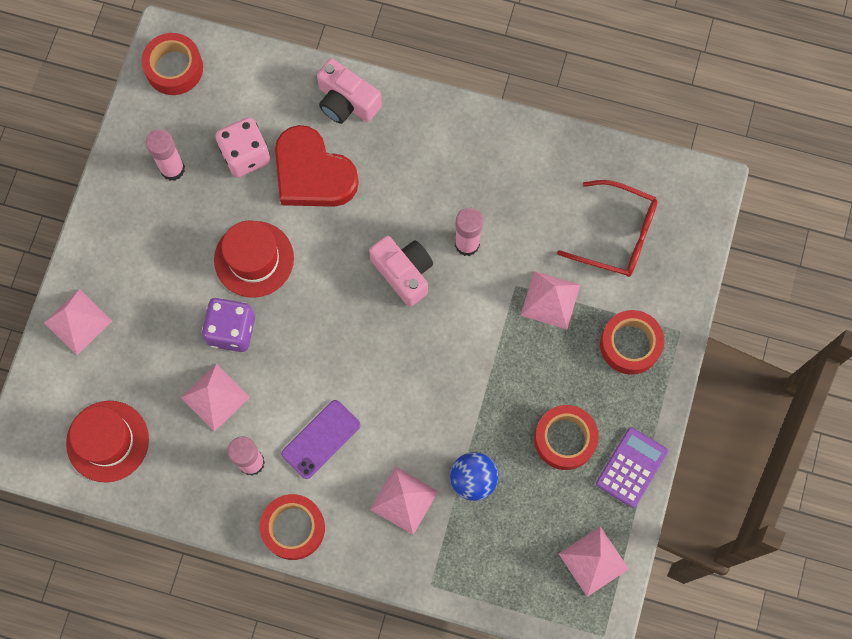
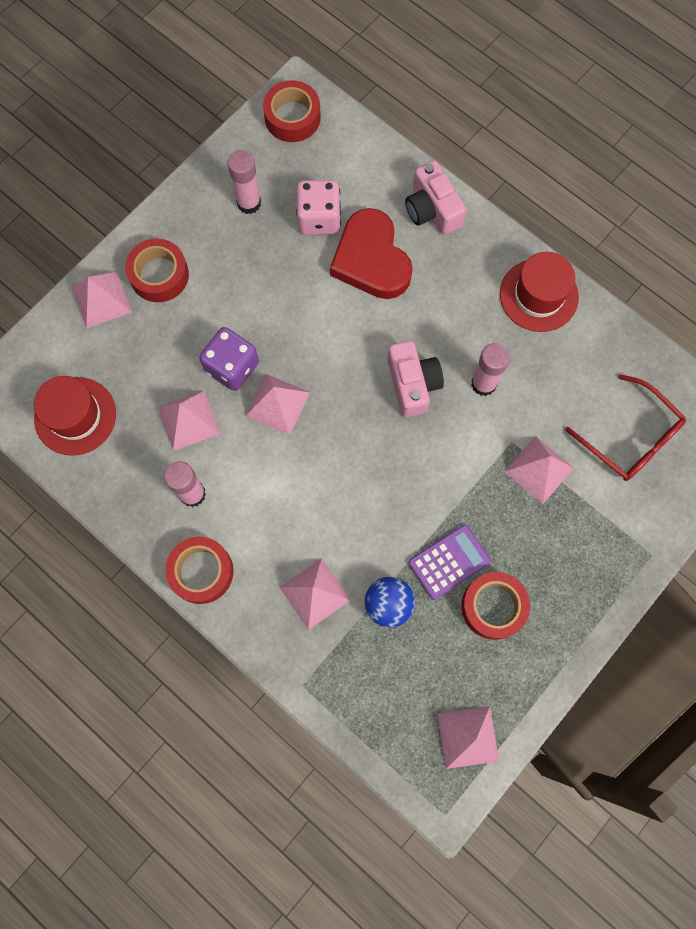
camera: 25 degrees right, 0 degrees up
(254, 259) = (282, 312): red hat -> red hat (538, 295)
(290, 346) = (277, 404): none -> pink pyramid
(321, 439) = (265, 501): purple phone -> none
(630, 344) = (597, 546): red tape -> red tape (159, 275)
(631, 467) = (546, 664): purple calculator -> purple calculator (449, 562)

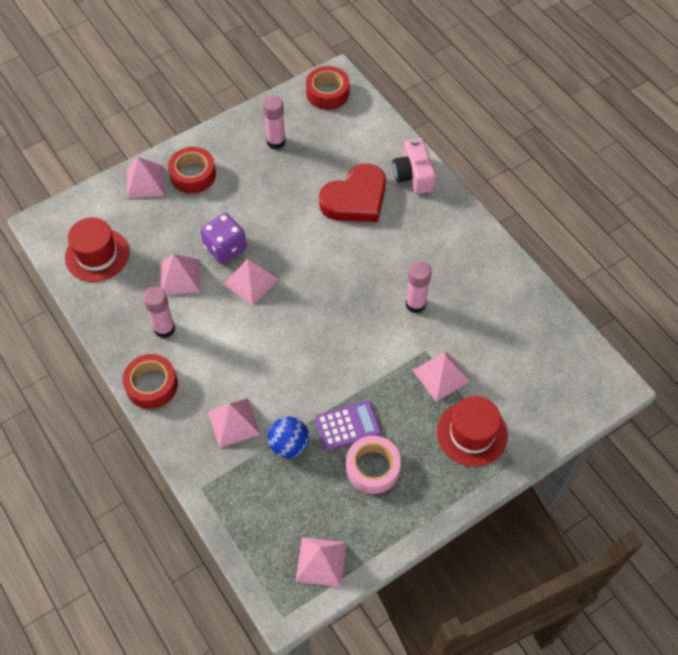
camera: 15 degrees right, 15 degrees down
(319, 218) = (325, 163): pink dice -> none
(371, 260) = (355, 199): red heart -> red heart turned 120 degrees counterclockwise
(412, 384) = (359, 291): pink camera -> none
(493, 607) = (373, 468): red tape -> pink tape
(538, 295) = (478, 252): red hat -> red hat (472, 433)
(630, 437) = (522, 370): red glasses -> none

